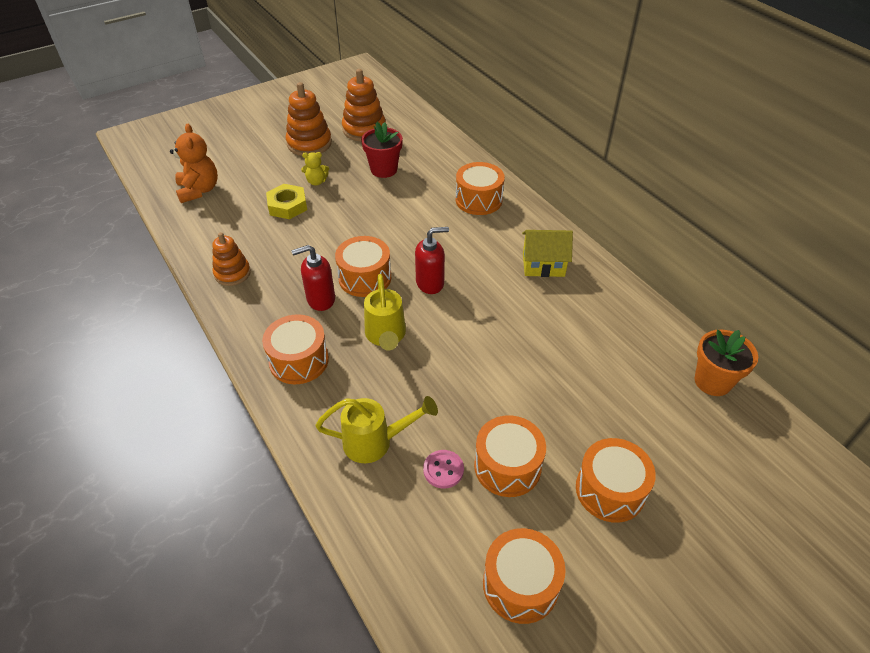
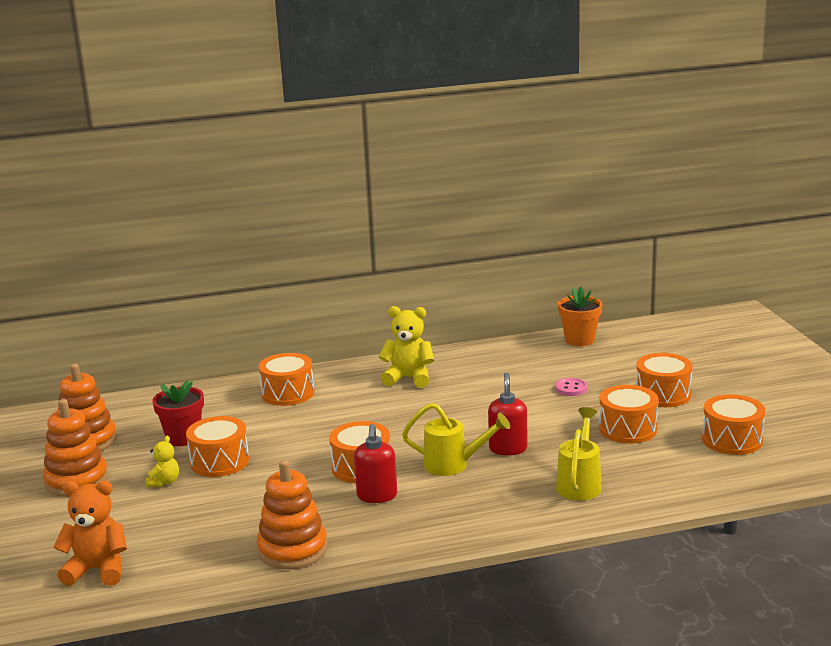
camera: 70 degrees left, 25 degrees down
(232, 273) = (292, 550): orange stacking toy -> orange stacking toy, size x1.52
(287, 206) = (195, 505): yellow nut -> none
(299, 360) = (459, 515): orange drum -> orange drum (219, 461)
(430, 283) = (394, 434): red soap dispenser -> red soap dispenser (508, 449)
(443, 470) = (621, 456): pink button -> pink button (571, 388)
(543, 265) = (409, 378): yellow house -> yellow teddy bear

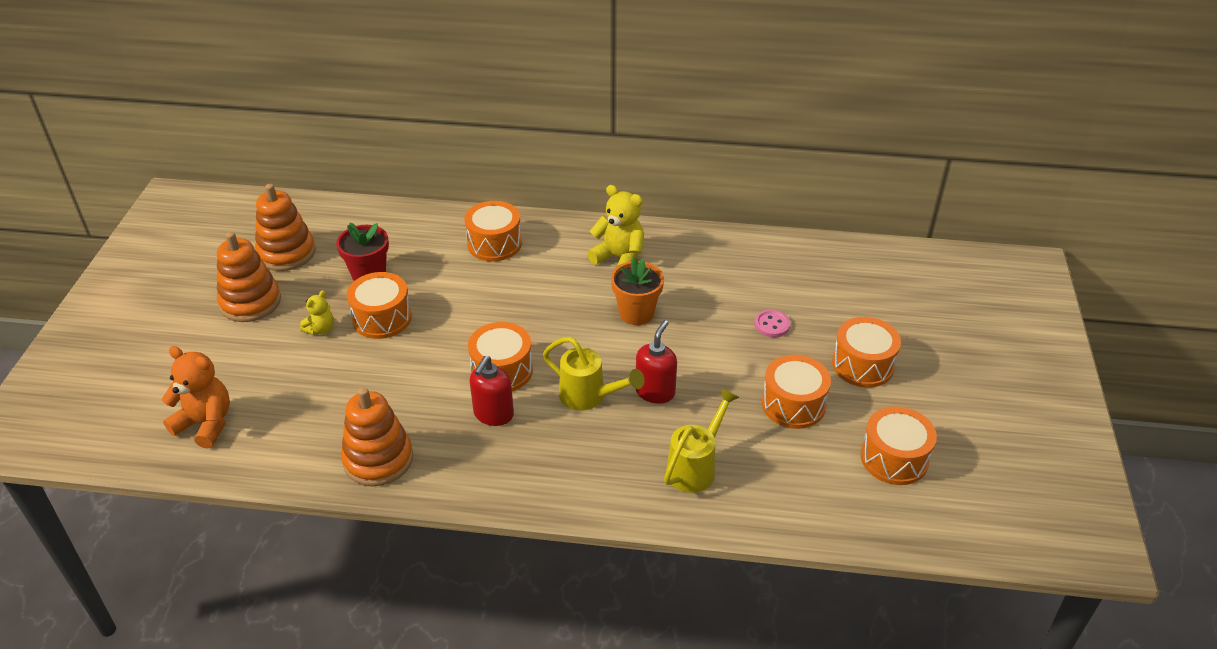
camera: 20 degrees right, 20 degrees up
(579, 340) = (825, 254): orange flower pot -> orange flower pot (636, 313)

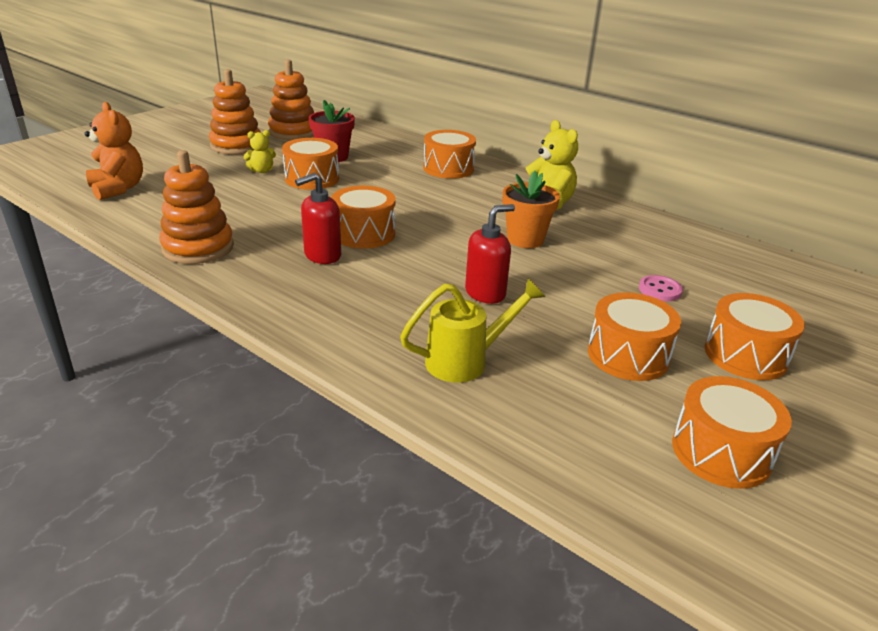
camera: 30 degrees right, 10 degrees down
(589, 397) = (418, 274): yellow watering can -> none

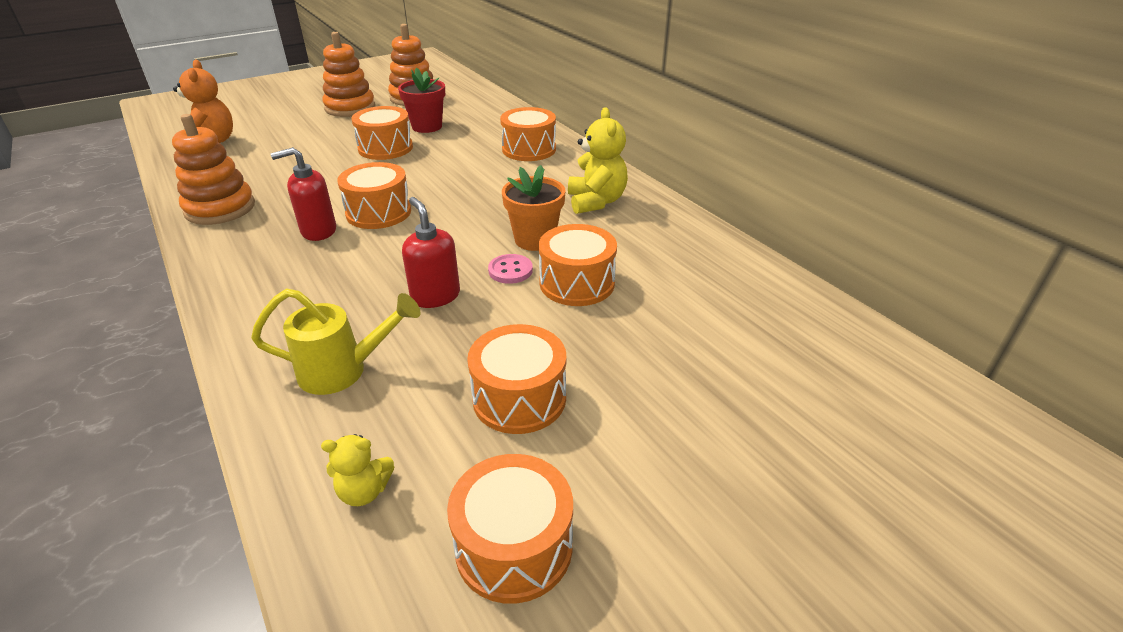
camera: 20 degrees right, 5 degrees up
(262, 171) = (348, 135): yellow teddy bear -> yellow teddy bear (364, 491)
(485, 293) = (435, 296): red soap dispenser -> red soap dispenser turned 105 degrees counterclockwise
(660, 290) = (631, 323): pink button -> pink button (510, 270)
(745, 355) = (660, 426): orange drum -> orange drum (577, 283)

